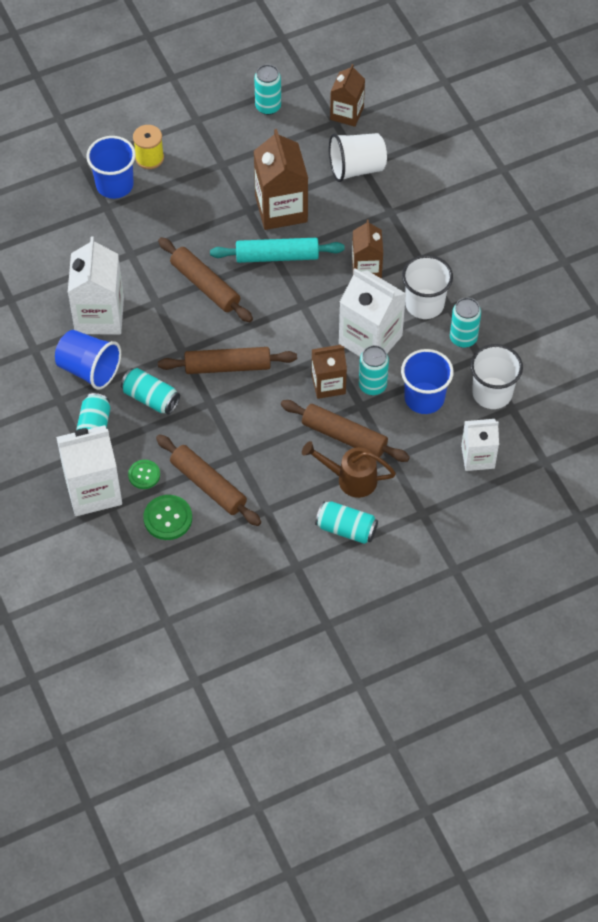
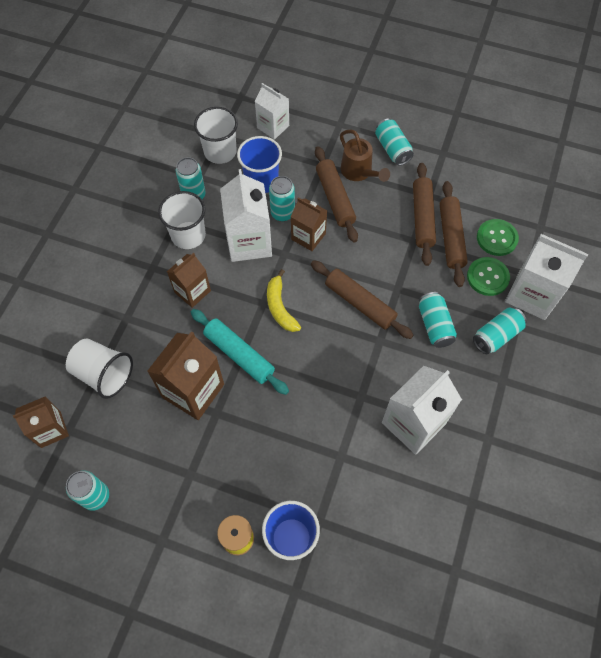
camera: 135 degrees left, 5 degrees up
(89, 369) = (460, 385): blue cup -> none
(144, 475) = (487, 277): green button -> green button, size x1.50
(205, 285) = (313, 377): brown rolling pin -> brown rolling pin (422, 218)
(286, 312) = (280, 307): none -> yellow banana

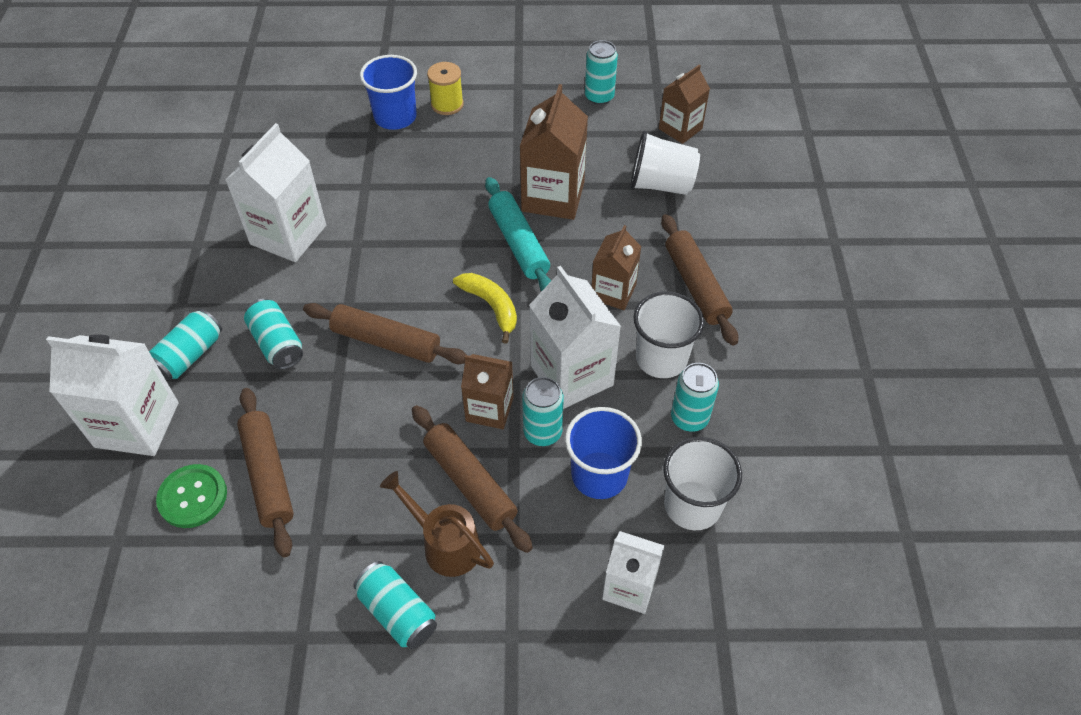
camera: 160 degrees right, 10 degrees down
(239, 354) = (518, 243): turquoise rolling pin -> turquoise rolling pin turned 45 degrees clockwise
(422, 218) = (319, 494): brown rolling pin -> brown rolling pin (695, 285)
(487, 277) = (205, 430): green button -> none

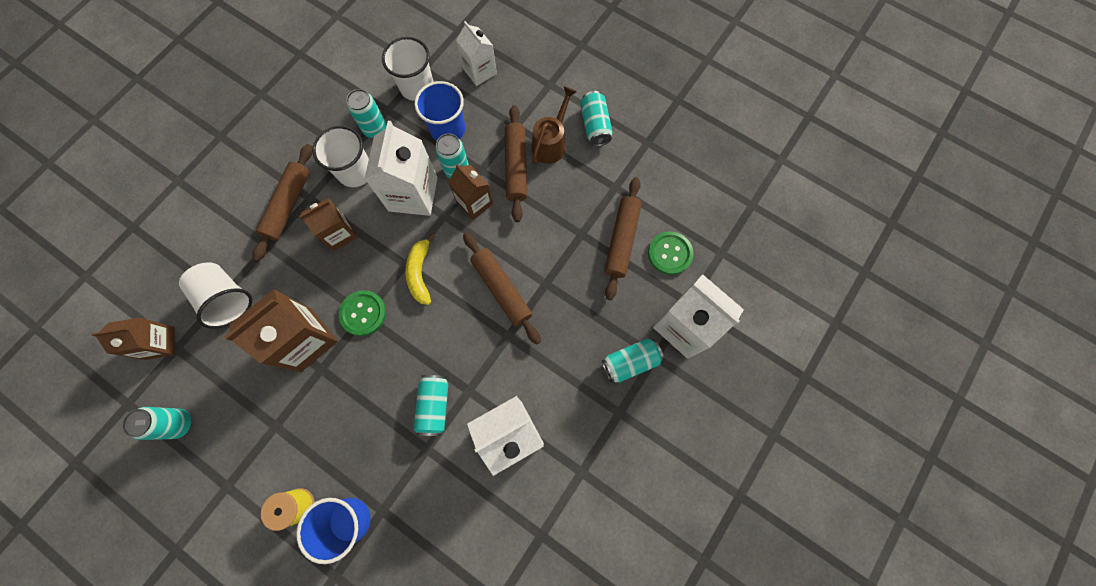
camera: 145 degrees left, 20 degrees up
(277, 344) = (570, 334): turquoise can -> turquoise can (434, 406)
(445, 544) = (551, 143): brown watering can -> brown watering can turned 135 degrees counterclockwise
(518, 243) = (363, 313): turquoise rolling pin -> green button

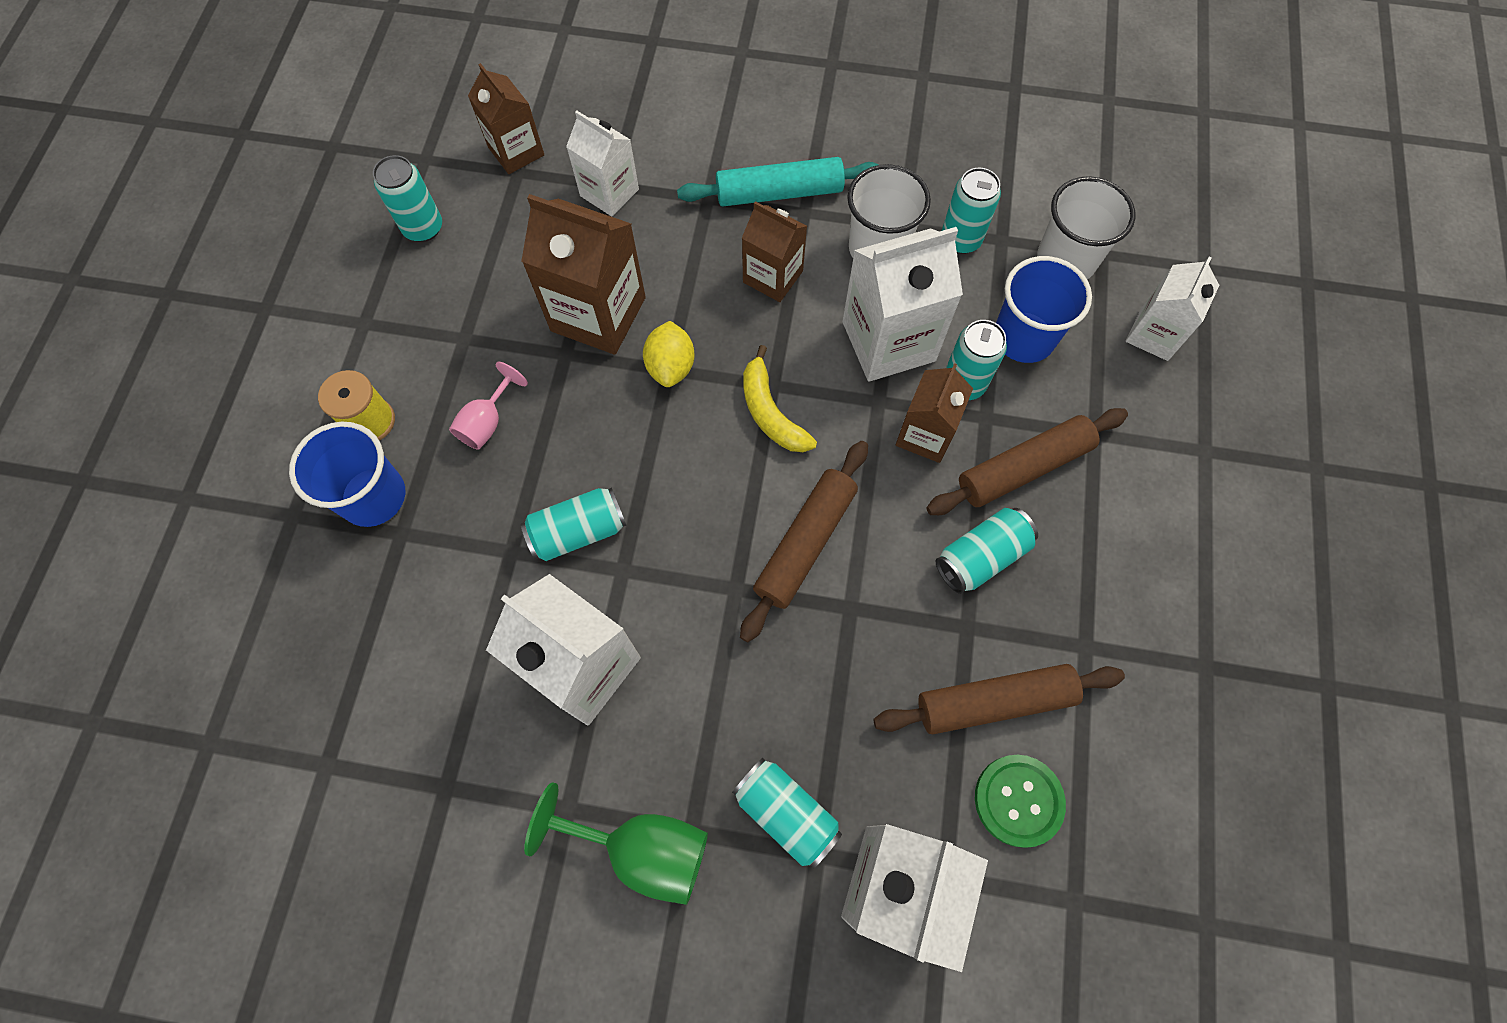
camera: 65 degrees right, 5 degrees down
(227, 299) = (609, 192): white cup -> white carton
(288, 205) = (779, 193): brown rolling pin -> turquoise rolling pin
(339, 432) = (487, 422): none -> pink goblet
(363, 313) = (671, 366): green button -> yellow lemon
(420, 273) = (770, 412): yellow banana -> yellow banana turned 90 degrees counterclockwise
(551, 143) = (1099, 503): brown watering can -> none
(595, 125) = (1179, 560): turquoise can -> turquoise can (981, 557)
(617, 441) = (642, 848): none -> green goblet

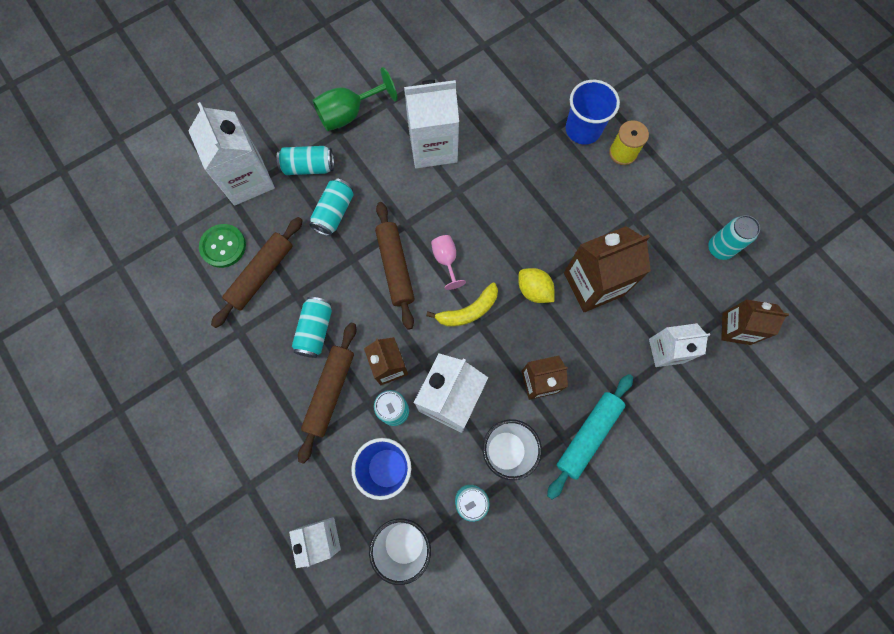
camera: 135 degrees right, 5 degrees up
(487, 422) = (578, 195): pink goblet -> pink goblet (446, 260)
(578, 531) = (490, 189): turquoise can -> turquoise can (334, 213)
(770, 412) = (468, 311): yellow banana -> yellow banana turned 135 degrees clockwise

